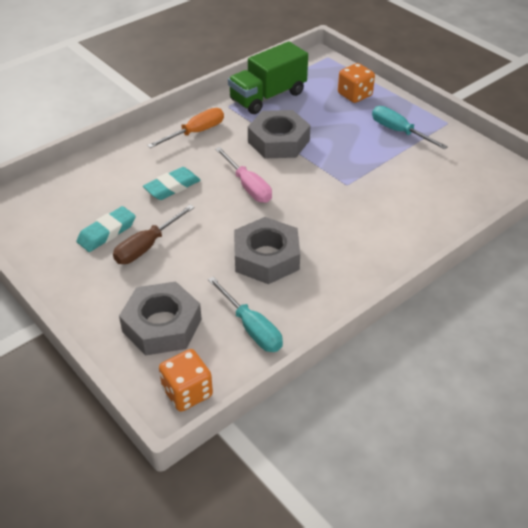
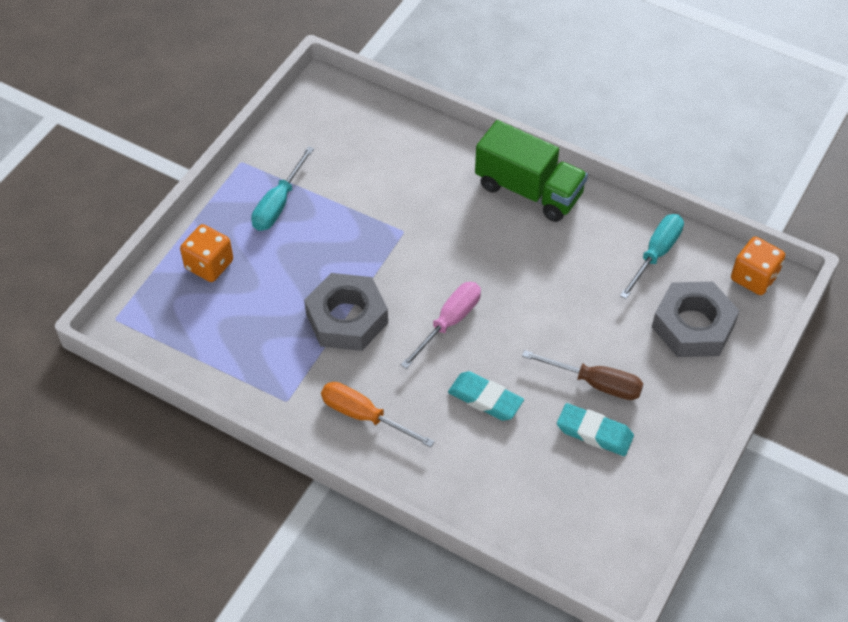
camera: 110 degrees left, 10 degrees up
(266, 257) = (557, 270): grey nut -> none
(268, 96) = (246, 360): green truck -> green truck (528, 190)

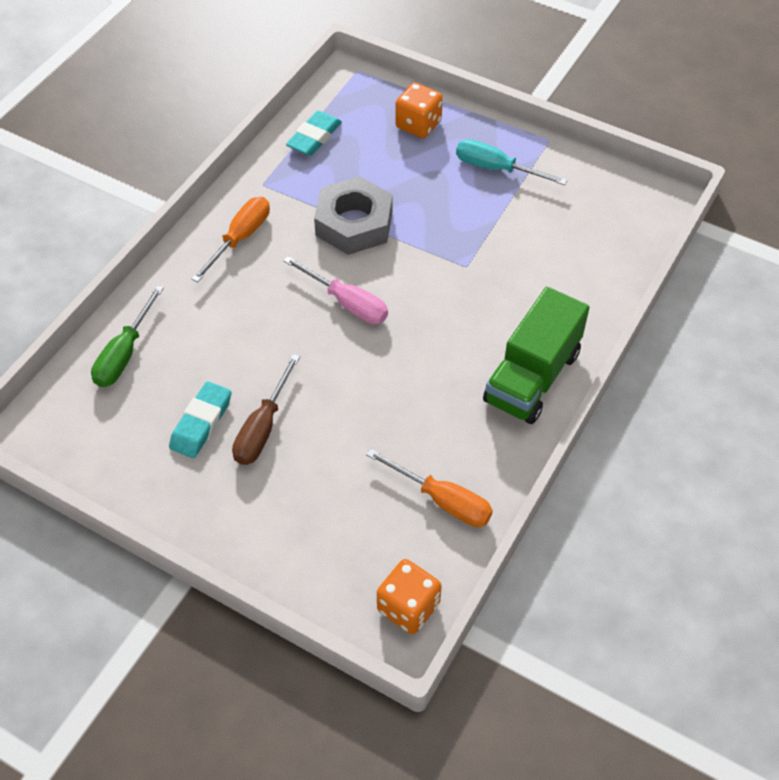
camera: 90 degrees right, 0 degrees up
(485, 399) = (251, 331): turquoise eraser -> turquoise eraser (314, 137)
(517, 507) = (125, 353): none -> green screwdriver
(655, 254) = (442, 500): turquoise screwdriver -> orange screwdriver
(693, 326) = (336, 530): grey nut -> none

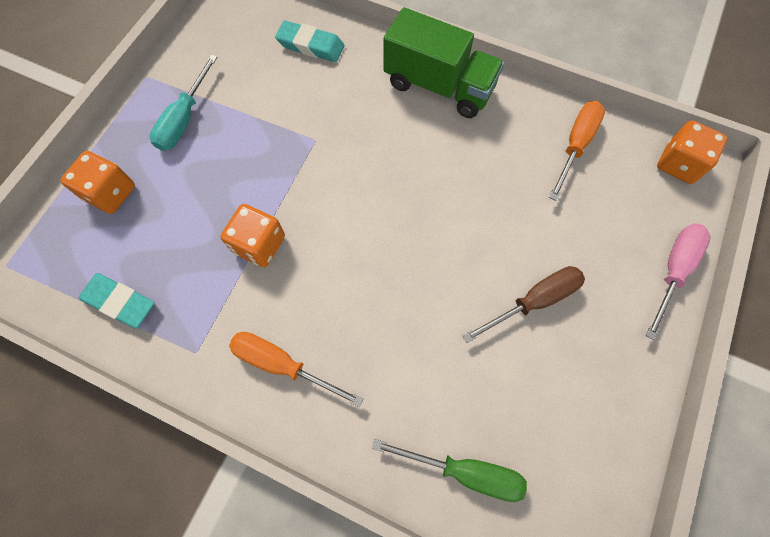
camera: 95 degrees left, 15 degrees up
(201, 423) = (540, 364): turquoise eraser -> turquoise eraser (311, 46)
(263, 427) = (533, 301): brown screwdriver -> brown screwdriver turned 45 degrees counterclockwise
(347, 303) = (369, 241): pink screwdriver -> pink screwdriver (672, 271)
(354, 223) = (259, 244): grey nut -> orange dice

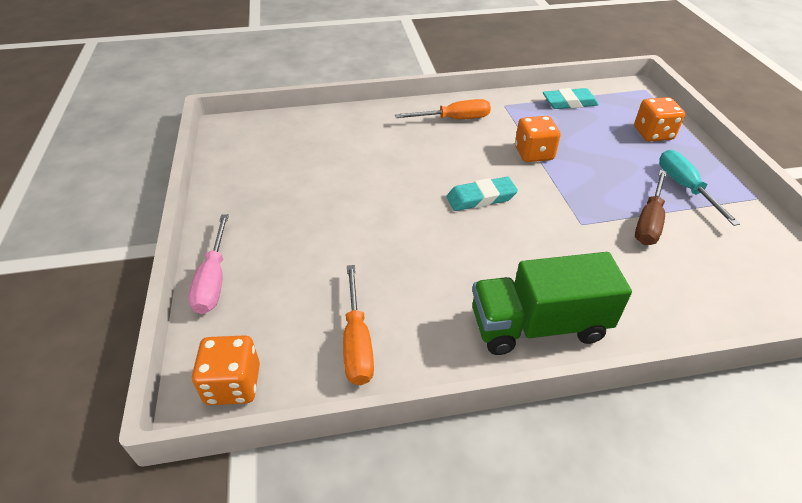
camera: 145 degrees right, 25 degrees down
(311, 46) = (694, 294): turquoise eraser -> turquoise eraser (481, 198)
(464, 471) = (317, 127): green screwdriver -> none
(533, 301) = (323, 209): brown screwdriver -> brown screwdriver (649, 221)

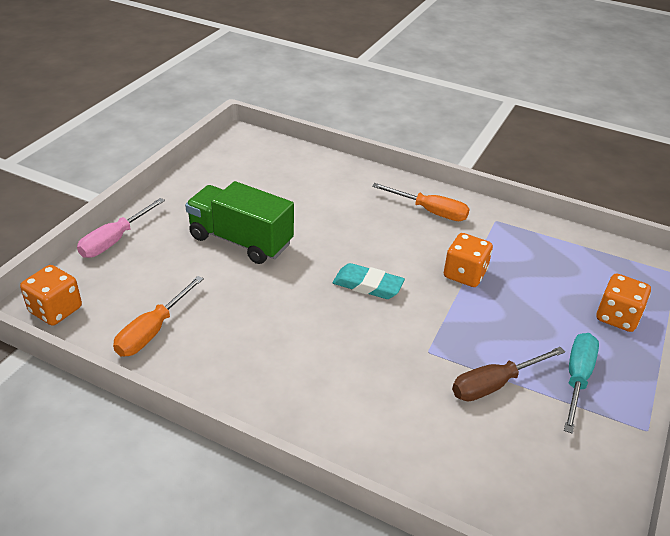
camera: 35 degrees right, 5 degrees down
(538, 325) = (287, 399): green truck -> green truck (241, 241)
(569, 103) = (566, 248): turquoise eraser -> none

